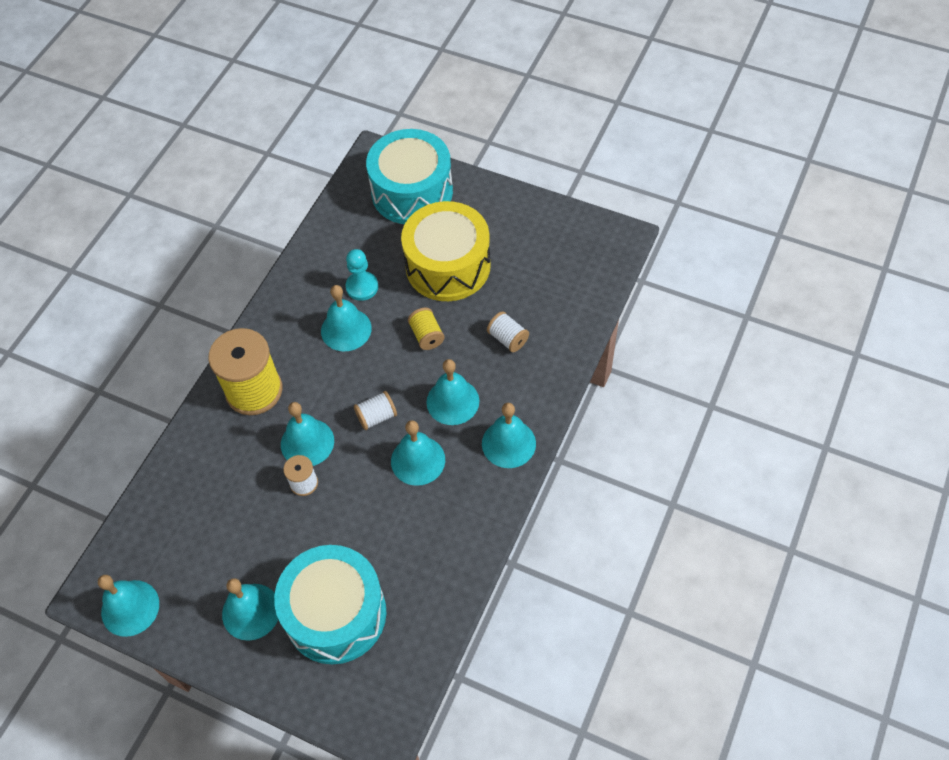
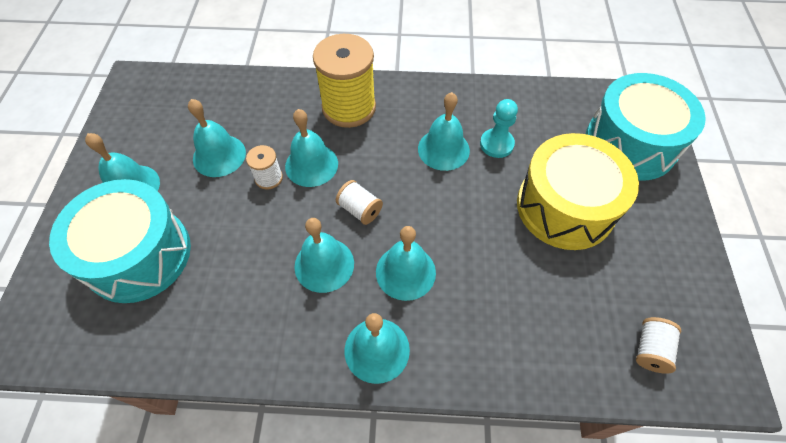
camera: 65 degrees right, 0 degrees up
(130, 608) = (124, 106): turquoise bell -> turquoise bell (219, 155)
(427, 335) = (471, 218): yellow spool -> none
(508, 338) = (509, 299): white spool -> white spool (650, 349)

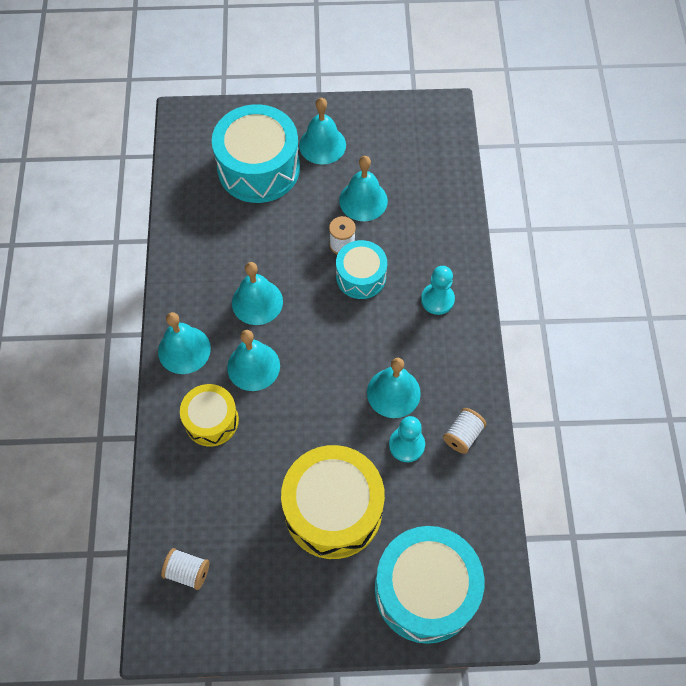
camera: 85 degrees right, 5 degrees up
(311, 165) = (361, 276): turquoise bell -> turquoise drum
(349, 107) = (437, 299): yellow spool -> turquoise pawn
(360, 210) = (314, 323): white spool -> white spool (462, 435)
(471, 319) = (211, 420): none -> yellow drum

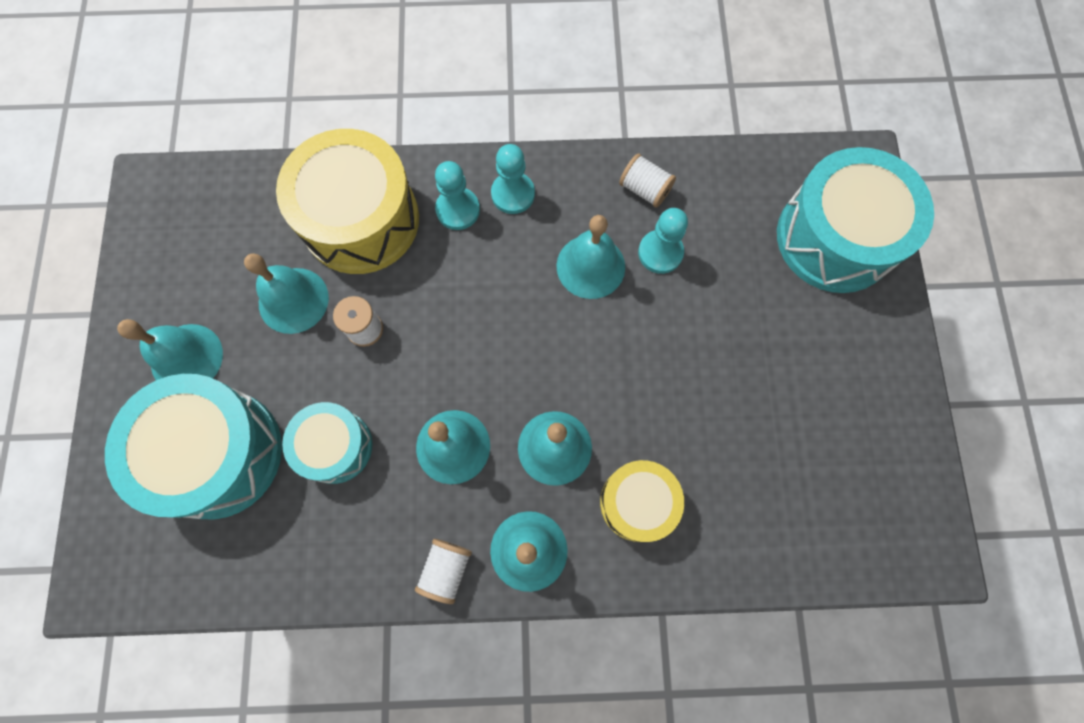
camera: 90 degrees left, 10 degrees up
(188, 571) = (847, 521): white spool -> white spool (446, 569)
(333, 510) = (749, 340): yellow drum -> yellow drum (361, 220)
(361, 276) = (418, 304): turquoise drum -> turquoise drum (335, 446)
(453, 337) = (513, 194): none -> turquoise pawn

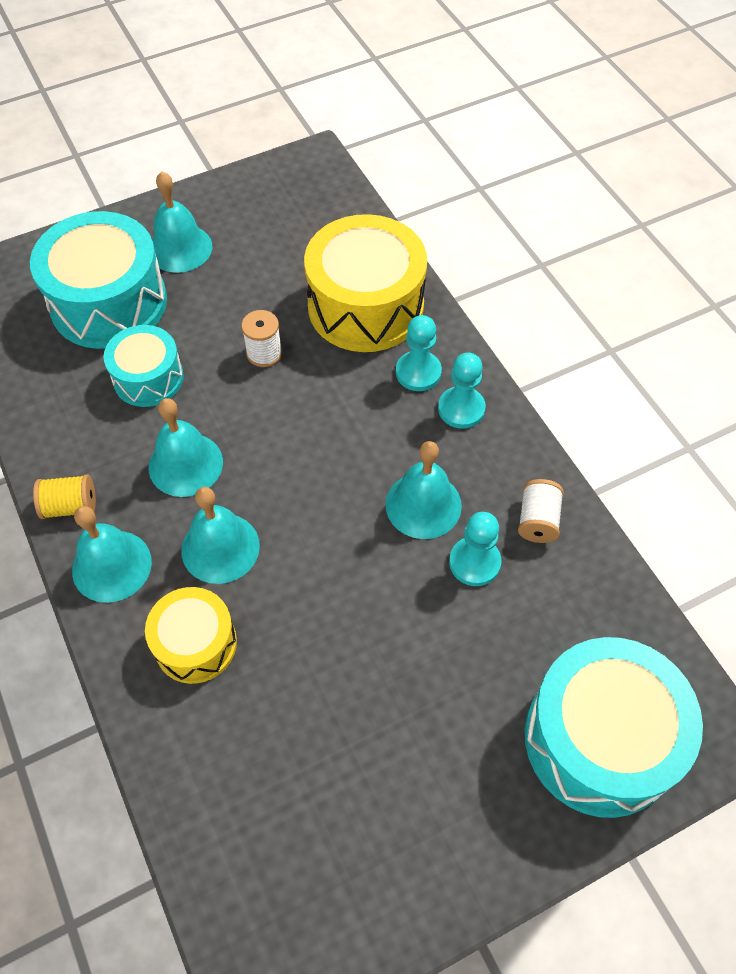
camera: 65 degrees right, 15 degrees down
(293, 300) = (265, 293): turquoise bell -> none
(446, 569) = (70, 506): white spool -> yellow spool

